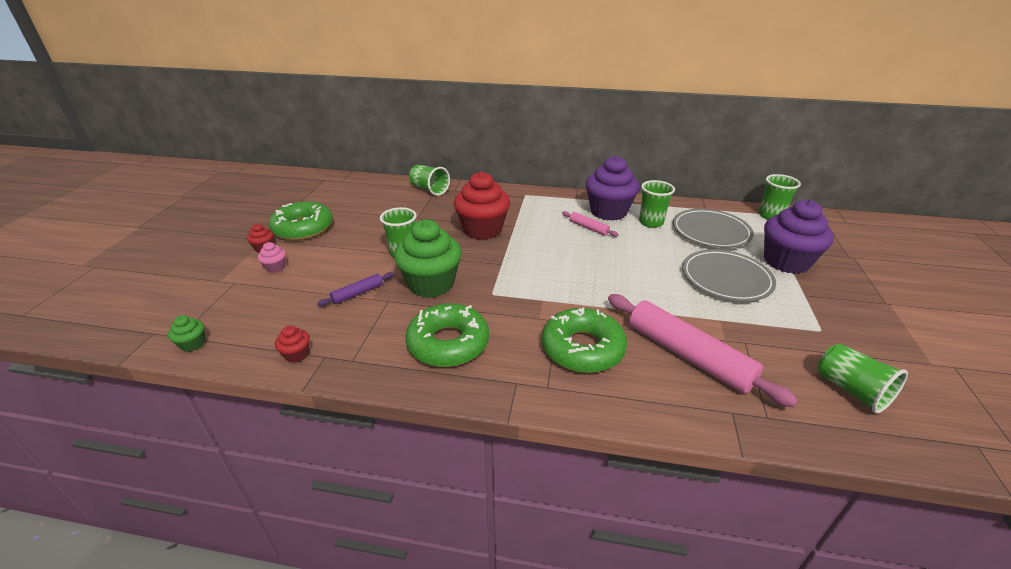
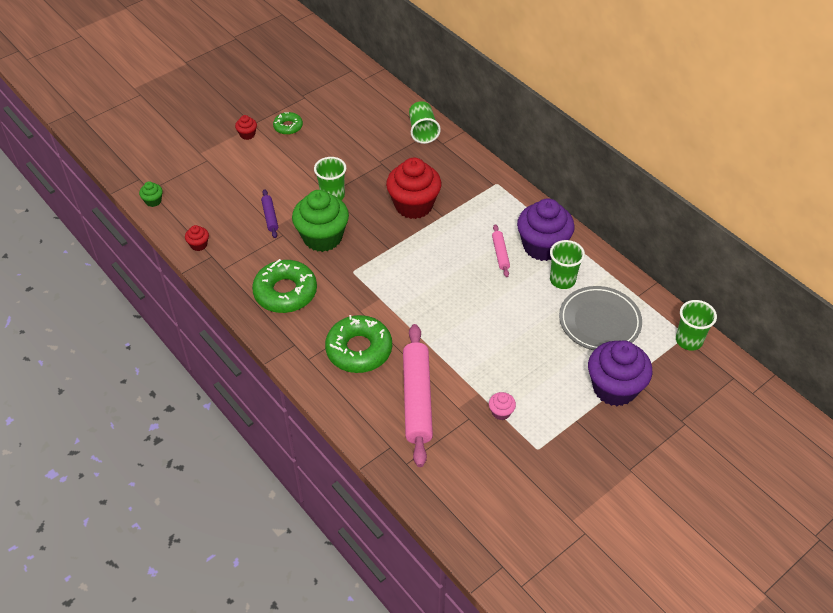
camera: 40 degrees right, 15 degrees up
(275, 267) = (240, 160): pink cupcake -> pink cupcake (501, 412)
(303, 228) = (288, 126): green donut -> green donut, size x0.53
(357, 293) = (270, 217): purple rolling pin -> purple rolling pin turned 75 degrees clockwise
(726, 279) = (537, 368): grey plate -> none
(851, 390) = (484, 490): green cup -> none

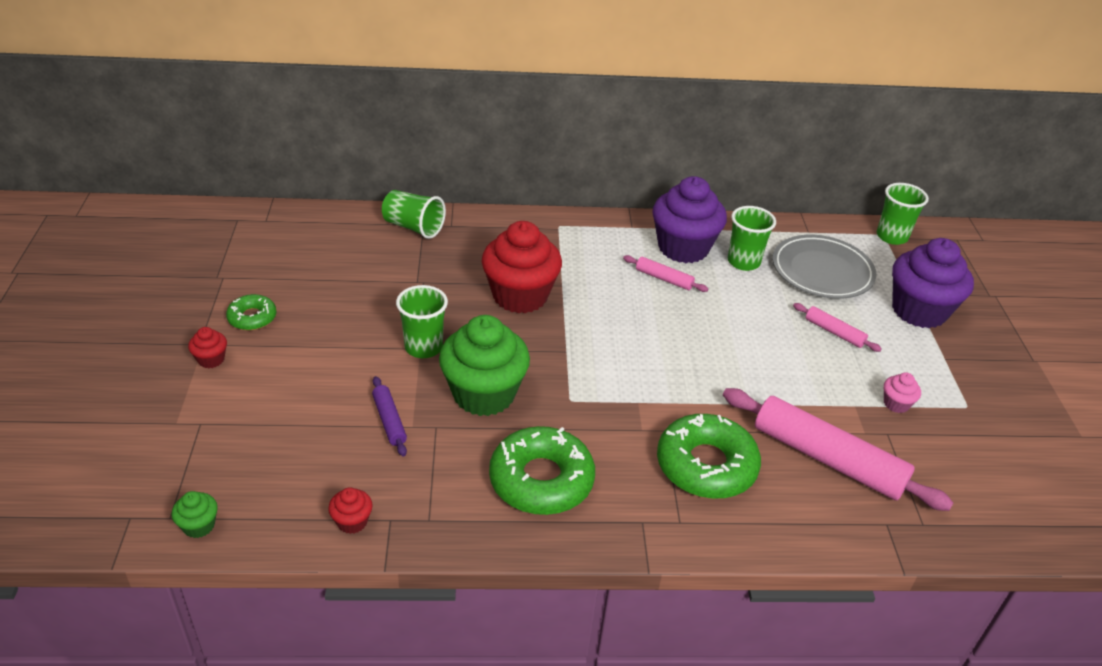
camera: 55 degrees left, 10 degrees down
(270, 217) = (389, 420): purple rolling pin -> purple rolling pin turned 45 degrees clockwise
(539, 354) = (834, 332): none -> pink rolling pin

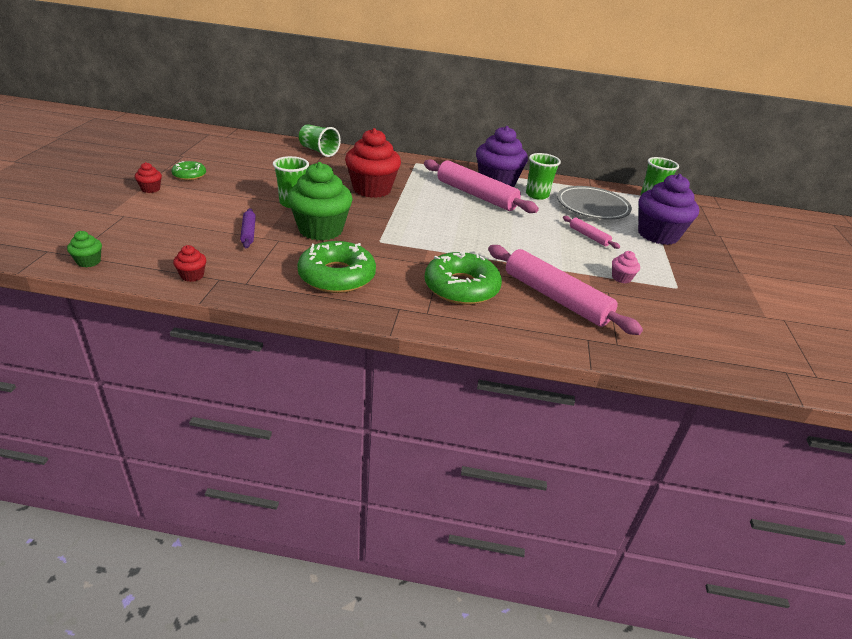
camera: 10 degrees right, 5 degrees down
(664, 279) = (476, 195): pink rolling pin -> pink rolling pin, size x2.15

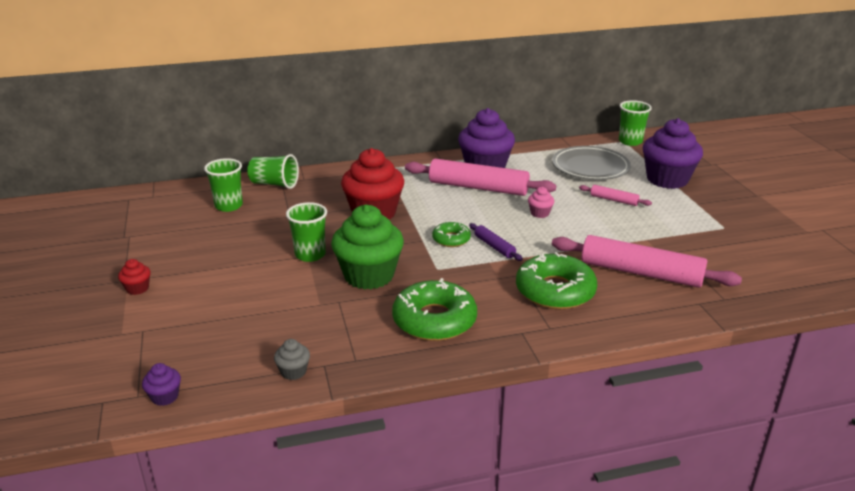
camera: 20 degrees left, 5 degrees down
(89, 261) = (165, 397): green cupcake -> purple cupcake
(189, 175) = (163, 257): green donut -> green donut (451, 239)
(192, 276) = (293, 372): red cupcake -> grey cupcake
(248, 232) = (300, 303): purple rolling pin -> purple rolling pin (494, 246)
(537, 195) = (532, 170): green cup -> green cup (228, 206)
(621, 278) = (675, 234): pink cupcake -> pink cupcake (540, 213)

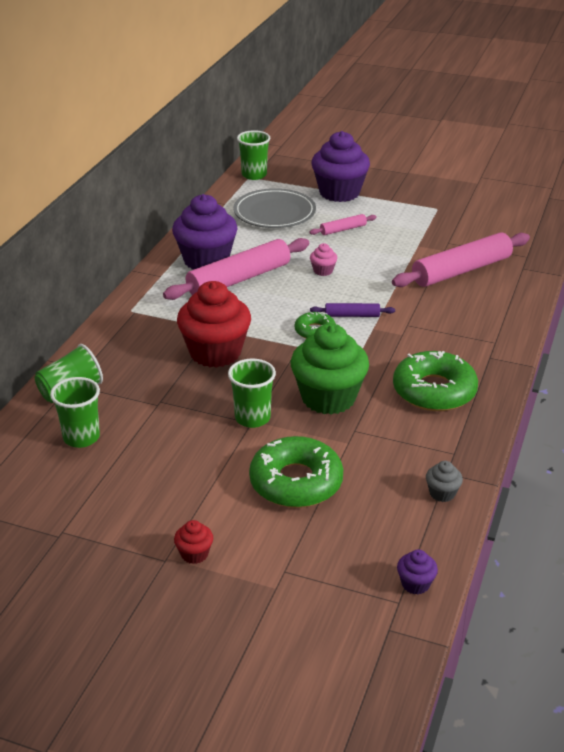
camera: 55 degrees left, 5 degrees up
(555, 291) = (448, 317): green donut -> green donut (296, 482)

